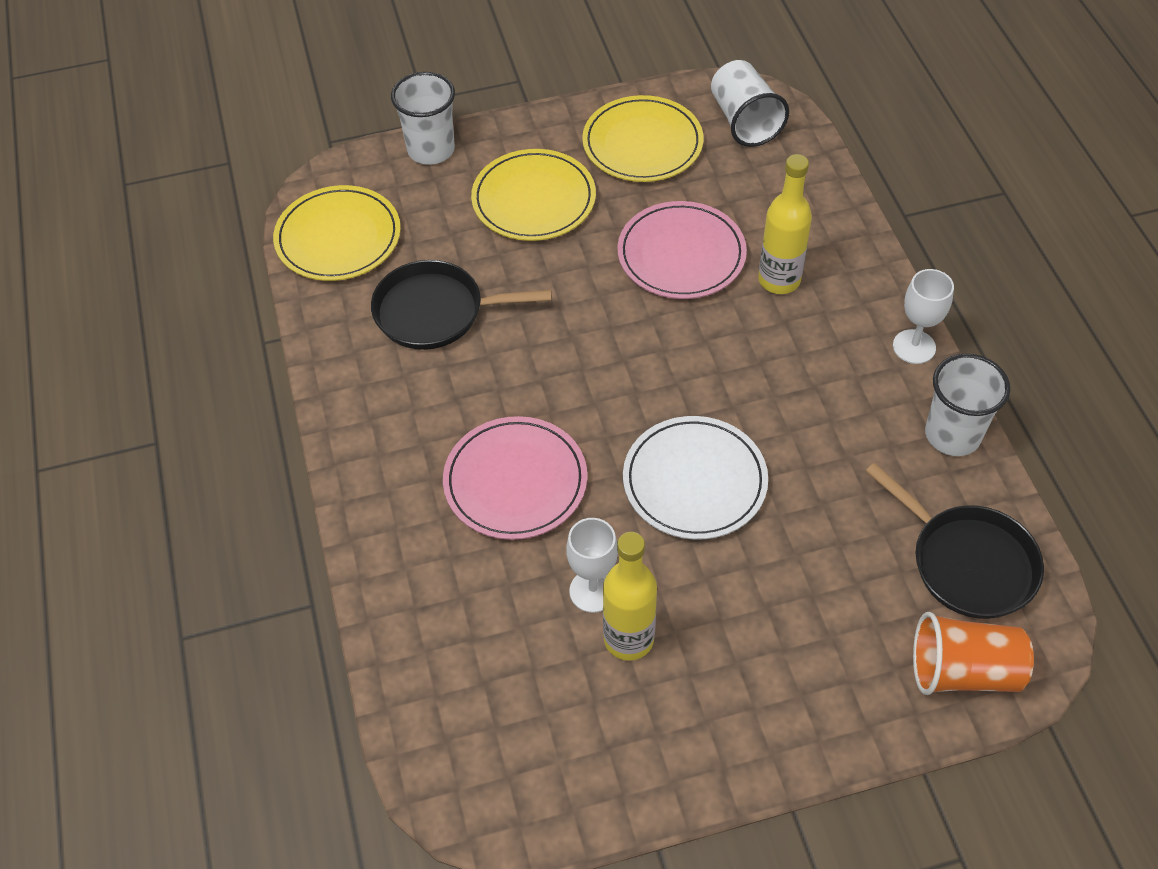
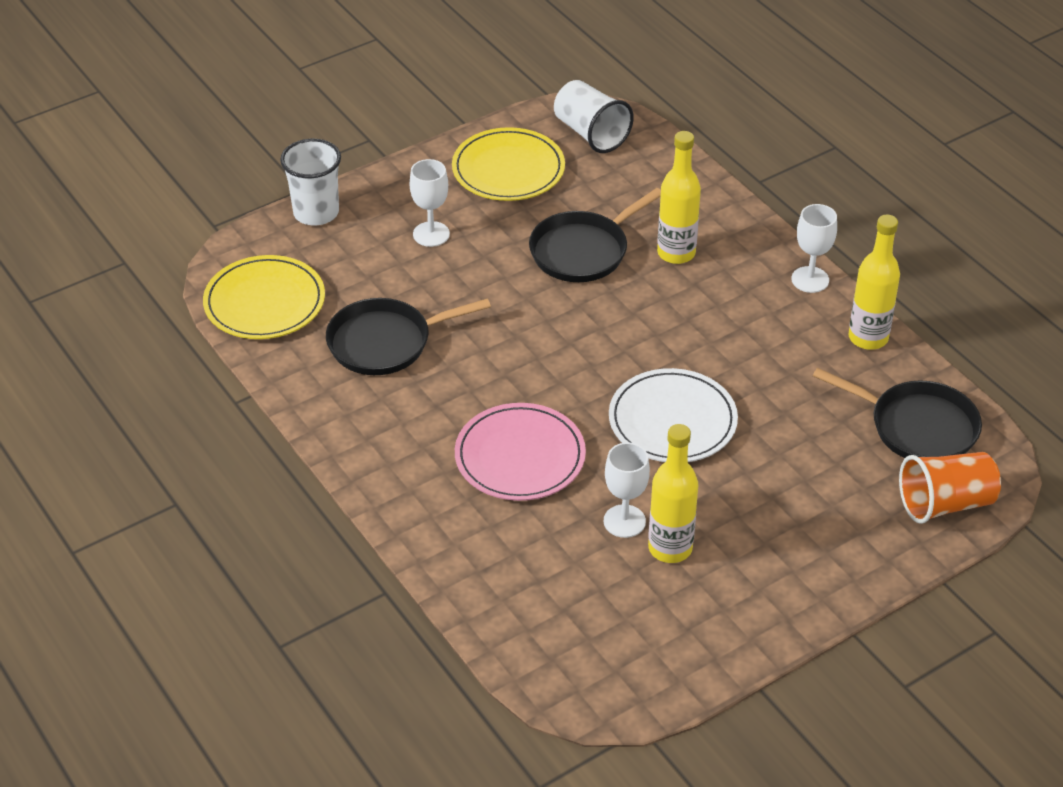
camera: 20 degrees left, 10 degrees down
(534, 199) = (431, 234): yellow plate -> white goblet
(681, 254) = (583, 251): pink plate -> black pan
(952, 435) = (868, 338): white cup -> yellow bottle

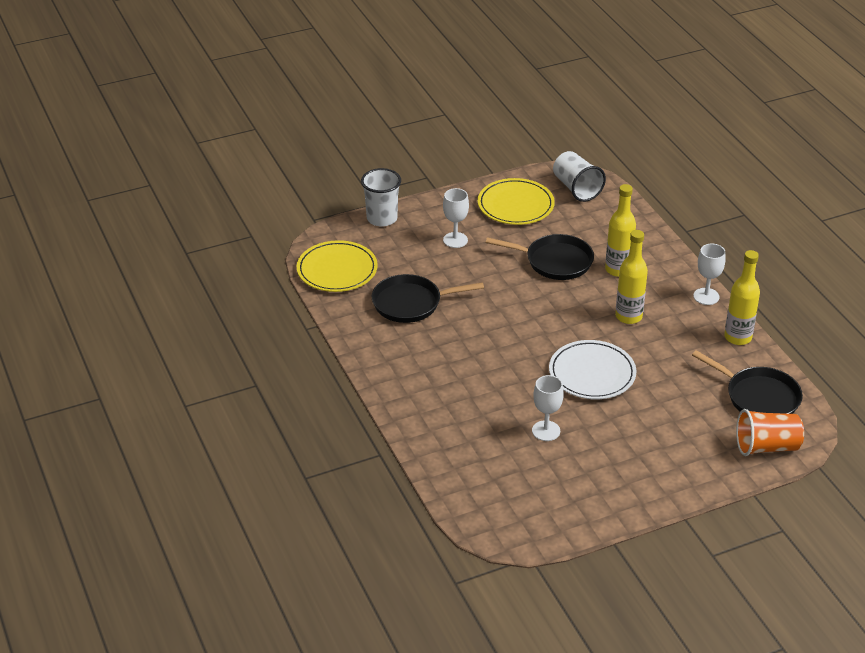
camera: 10 degrees right, 5 degrees down
(520, 456) = (485, 383): pink plate -> none
(583, 251) = (555, 261): black pan -> black pan turned 135 degrees counterclockwise
(670, 548) = (573, 451): yellow bottle -> yellow bottle (628, 316)

